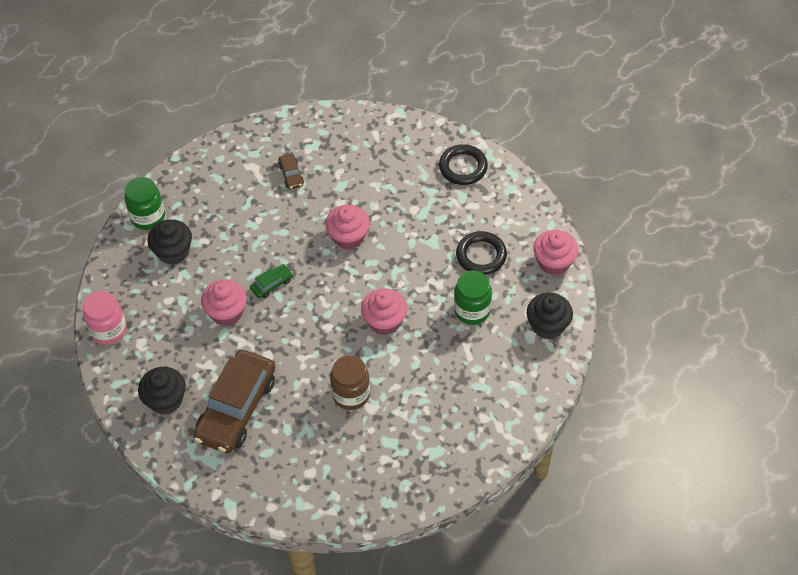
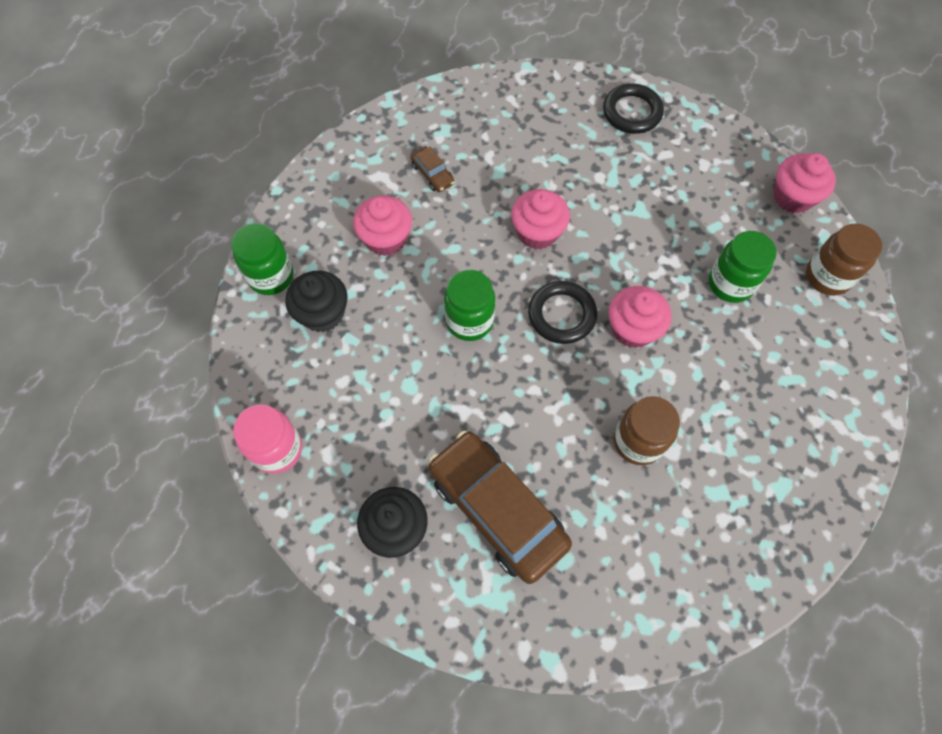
camera: 20 degrees left, 10 degrees up
(226, 312) = (427, 376): pink cupcake -> pink cupcake (386, 239)
(236, 408) = (497, 509): brown car -> brown car turned 135 degrees clockwise
(272, 284) = (469, 321): green car -> green jar
(481, 255) = (706, 212): black ring -> black ring (561, 315)
(547, 325) = (827, 277): black cupcake -> brown jar

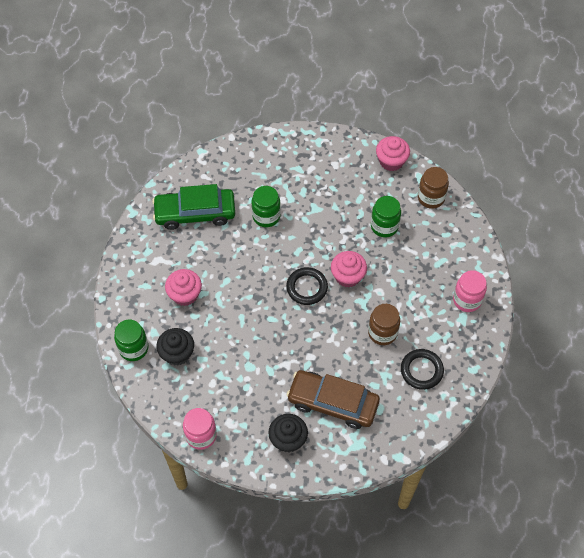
camera: 30 degrees left, 5 degrees down
(432, 174) = (187, 244): brown car -> none
(469, 139) = (195, 213): none -> green car
(469, 321) = (260, 316): green jar -> green jar (266, 216)
(537, 232) = (267, 248): pink cupcake -> none
(632, 112) = (278, 152): black ring -> black ring (421, 370)
(805, 461) = (467, 300): none -> pink jar

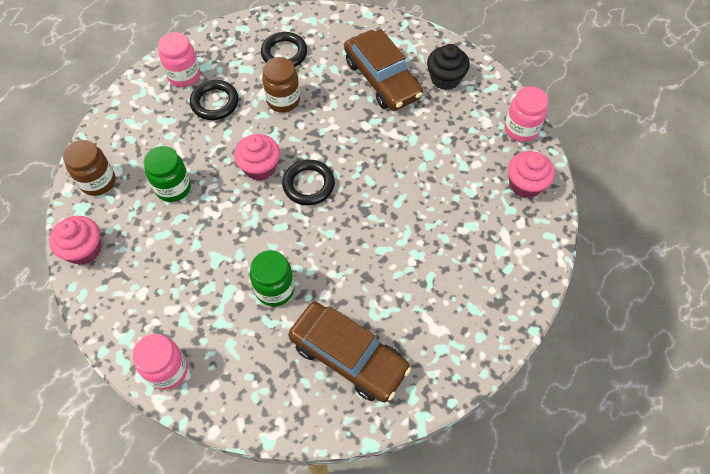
camera: 140 degrees left, 0 degrees up
(133, 348) = (533, 249): green jar -> none
(177, 353) = (490, 213): black cupcake -> none
(185, 294) = (437, 267): pink cupcake -> pink cupcake (525, 184)
(195, 213) = (348, 356): green car -> brown car
(281, 143) = (167, 370): none -> pink jar
(424, 297) = (215, 102): none -> black ring

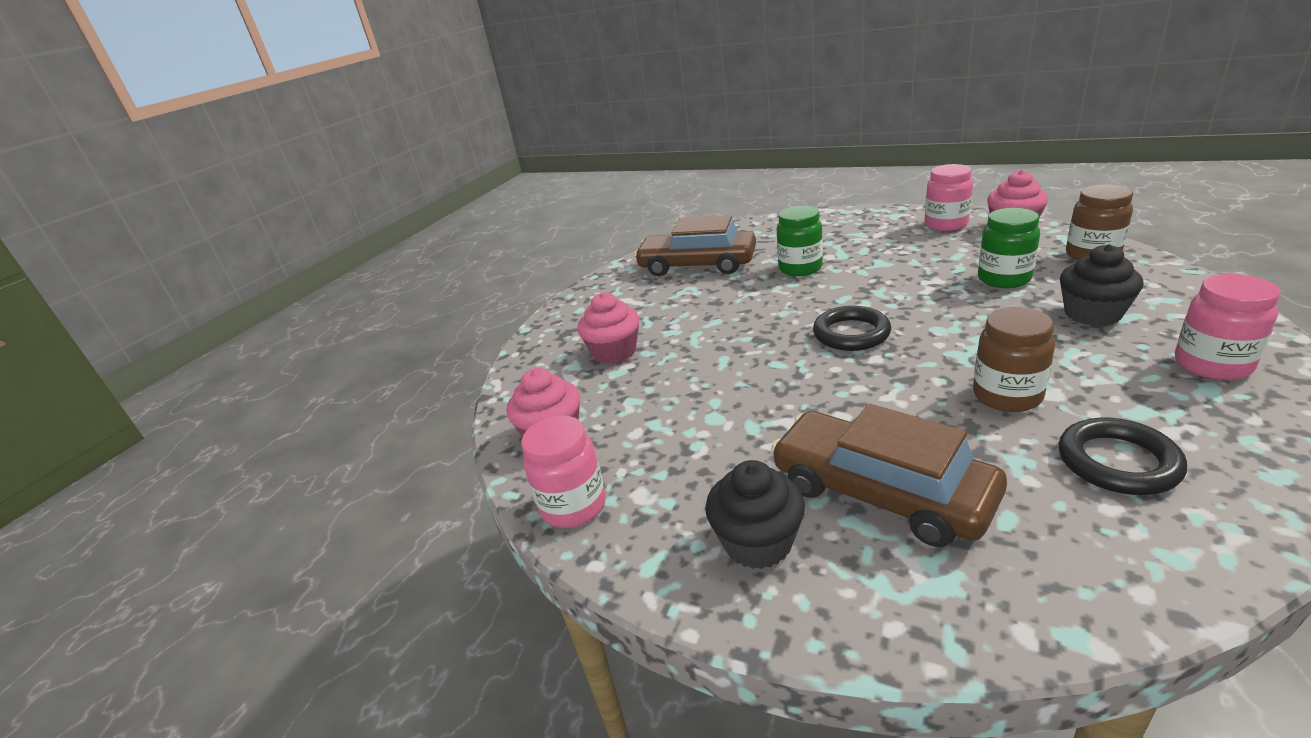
camera: 165 degrees right, 30 degrees down
(167, 370) = (839, 217): pink jar -> pink jar (945, 225)
(177, 131) = (1092, 314): none -> black cupcake
(215, 102) = (1101, 355): black ring -> none
(260, 167) = (931, 325): pink cupcake -> pink cupcake (614, 352)

